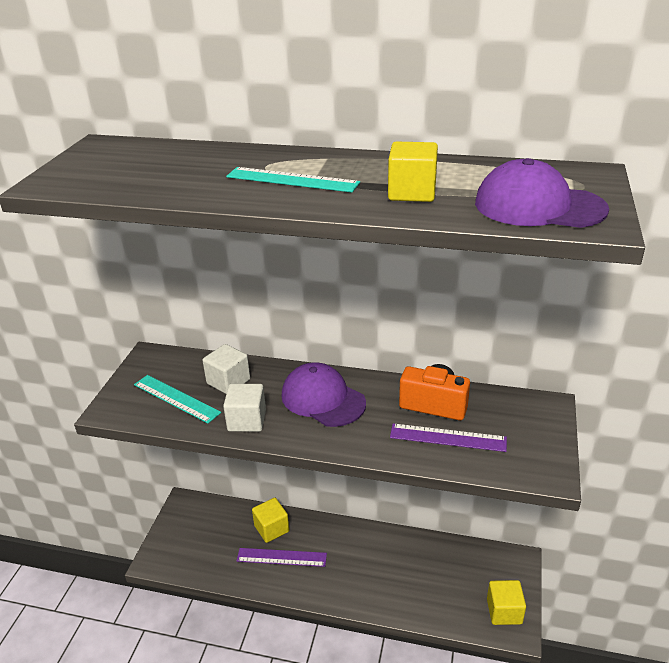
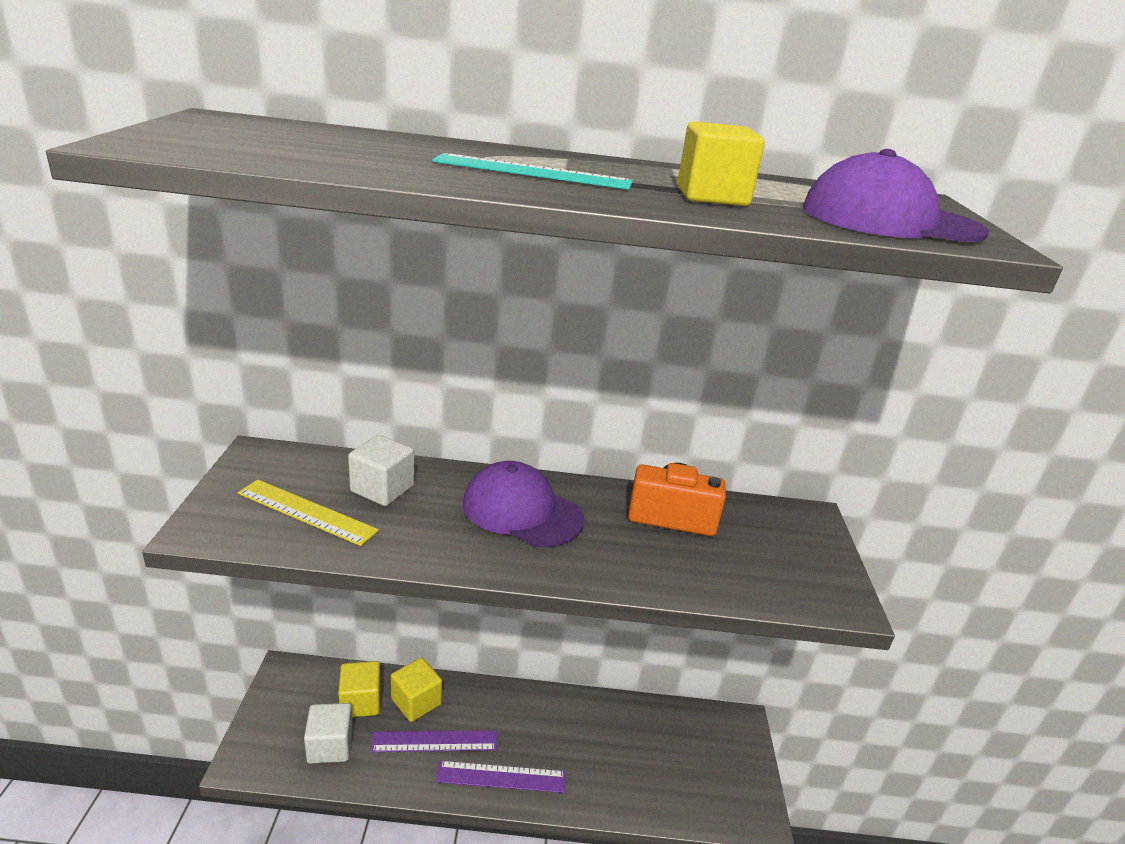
camera: 15 degrees left, 5 degrees down
(176, 398) = (307, 512): turquoise ruler -> yellow ruler
(247, 420) = (419, 541): white cube -> white cube (330, 745)
(448, 438) = (702, 559): purple ruler -> purple ruler (501, 777)
(504, 611) = (738, 793): yellow cube -> yellow cube (361, 701)

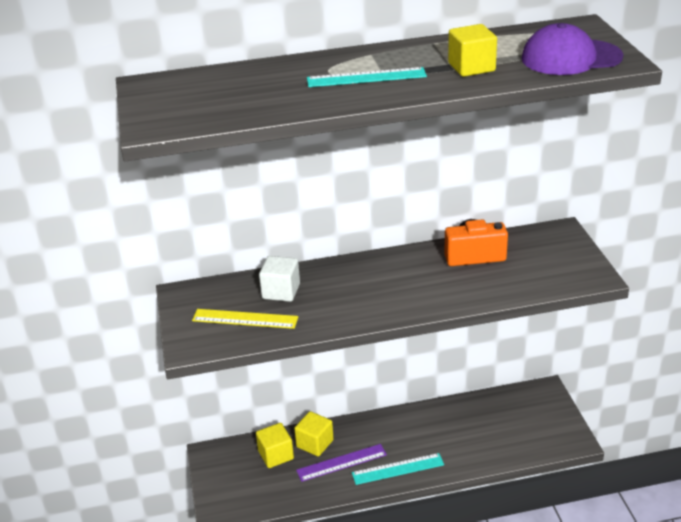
camera: 10 degrees left, 5 degrees up
(330, 745) = (271, 486): white cube -> none
(501, 777) = (398, 469): purple ruler -> turquoise ruler
(522, 511) = (378, 279): purple cap -> none

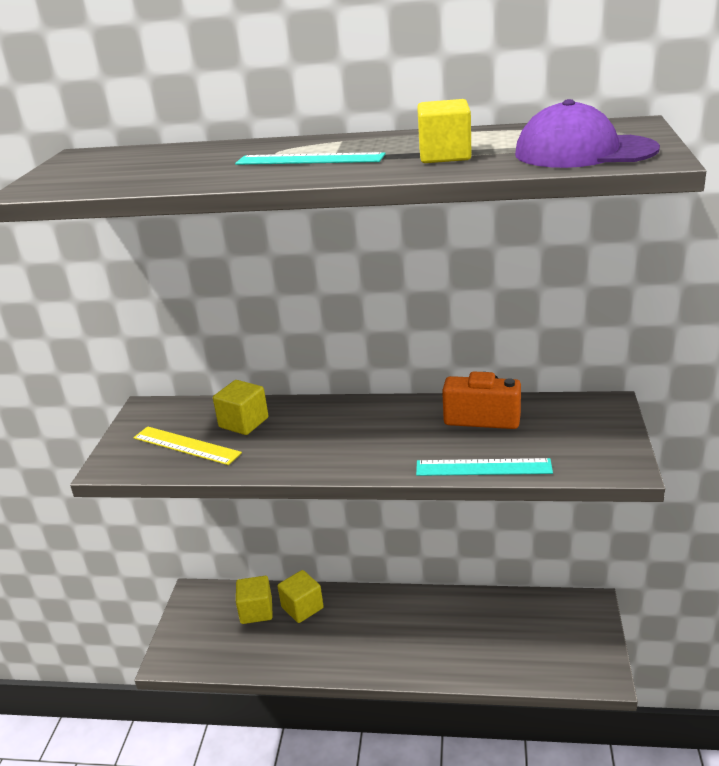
camera: 20 degrees right, 5 degrees down
(281, 291) = (243, 422): white cube -> yellow cube
(341, 462) = (319, 636): purple ruler -> none
(398, 469) = (376, 659): turquoise ruler -> turquoise ruler (483, 467)

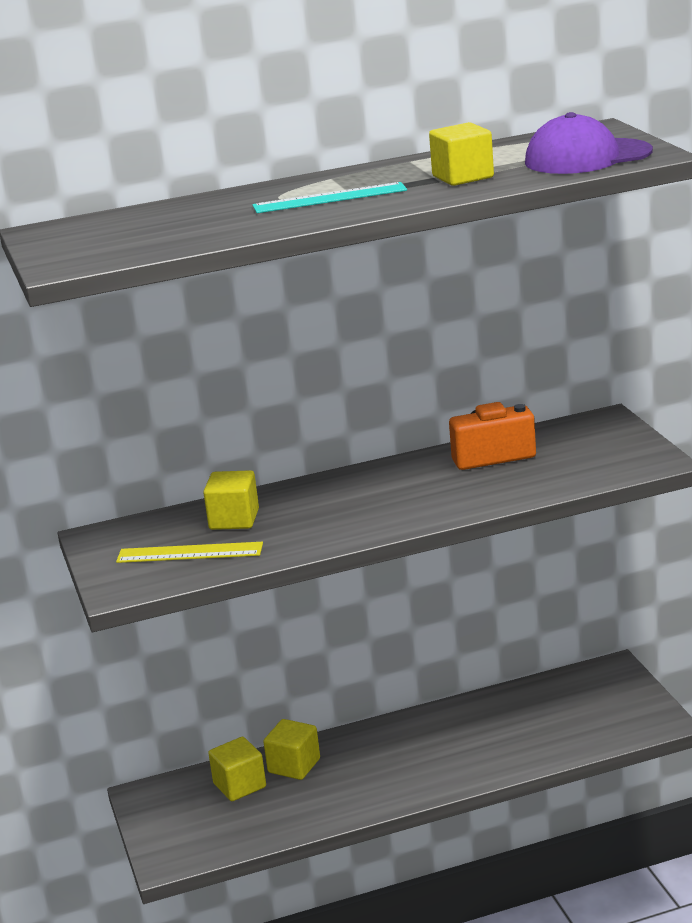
camera: 25 degrees left, 5 degrees down
(483, 467) = (529, 493): turquoise ruler -> none

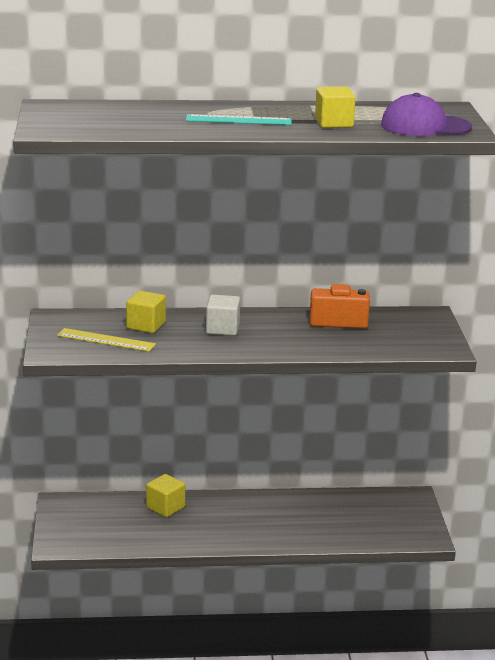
camera: 10 degrees right, 0 degrees up
(239, 785) = (124, 511): yellow cube -> none
(342, 500) = (222, 329): none -> white cube

